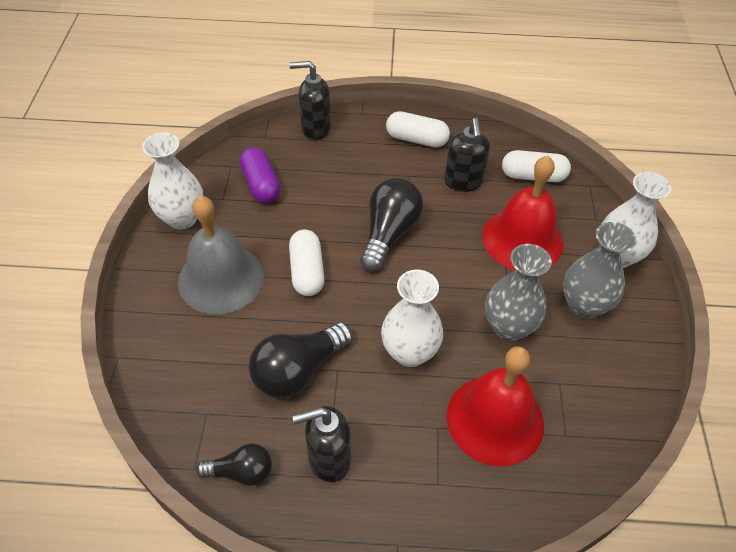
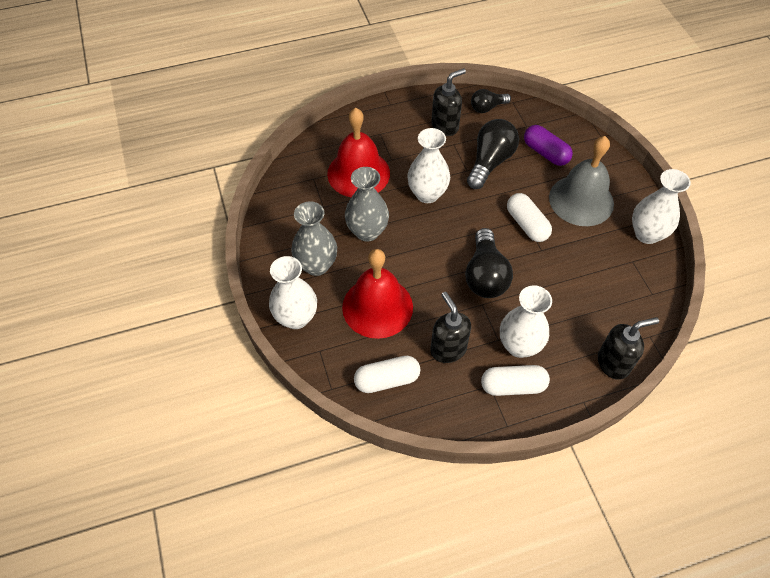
camera: 160 degrees right, 5 degrees up
(261, 185) = (613, 284): purple capsule -> purple capsule (545, 153)
(392, 165) = (519, 346): none -> white vase

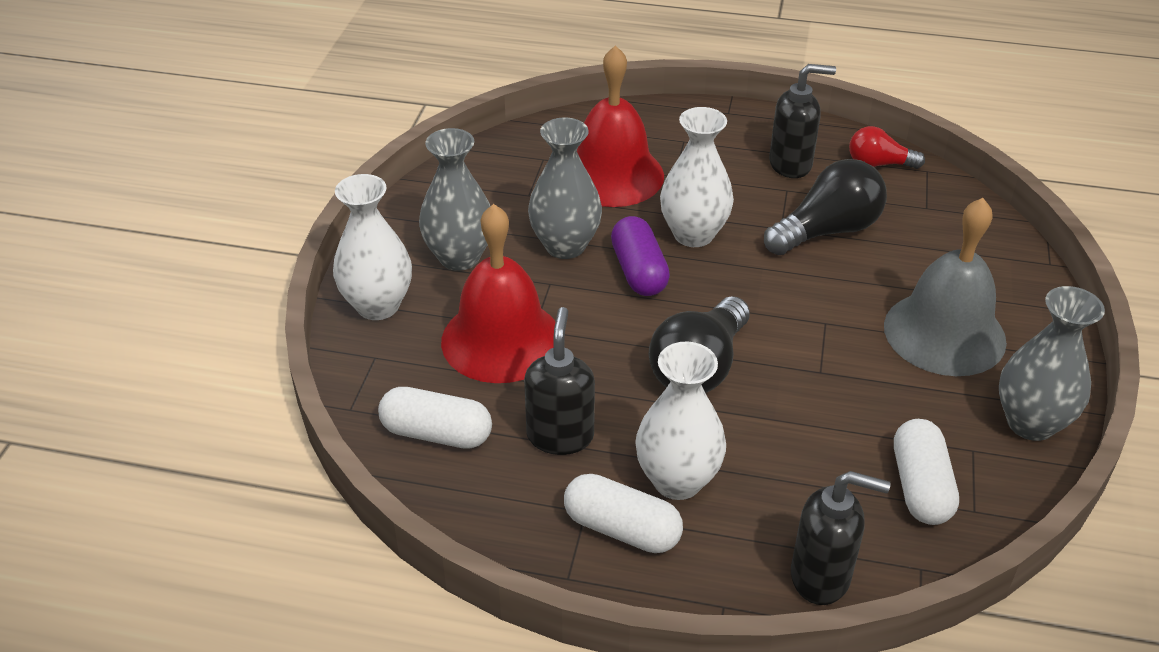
camera: 30 degrees right, 15 degrees down
(487, 107) = (878, 164): black light bulb -> red light bulb
(527, 224) = (823, 330): white capsule -> white capsule (920, 486)
(545, 153) = (931, 251): purple capsule -> purple capsule (639, 271)
(647, 234) = (1030, 423): white vase -> grey vase

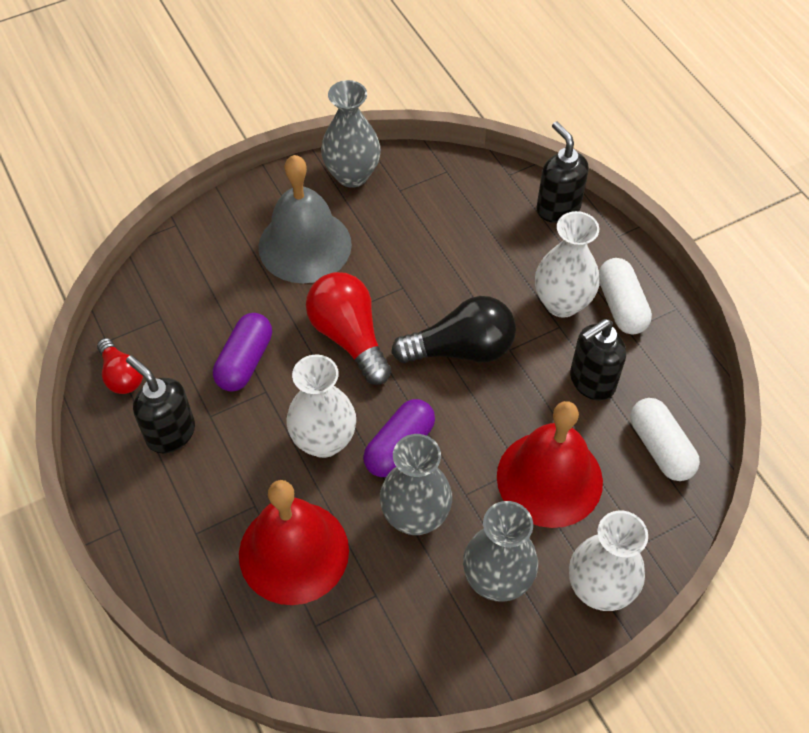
camera: 130 degrees left, 15 degrees up
(792, 303) = (349, 337): none -> red light bulb
(827, 231) = (245, 361): black light bulb -> purple capsule
(920, 486) = (452, 198): white capsule -> none

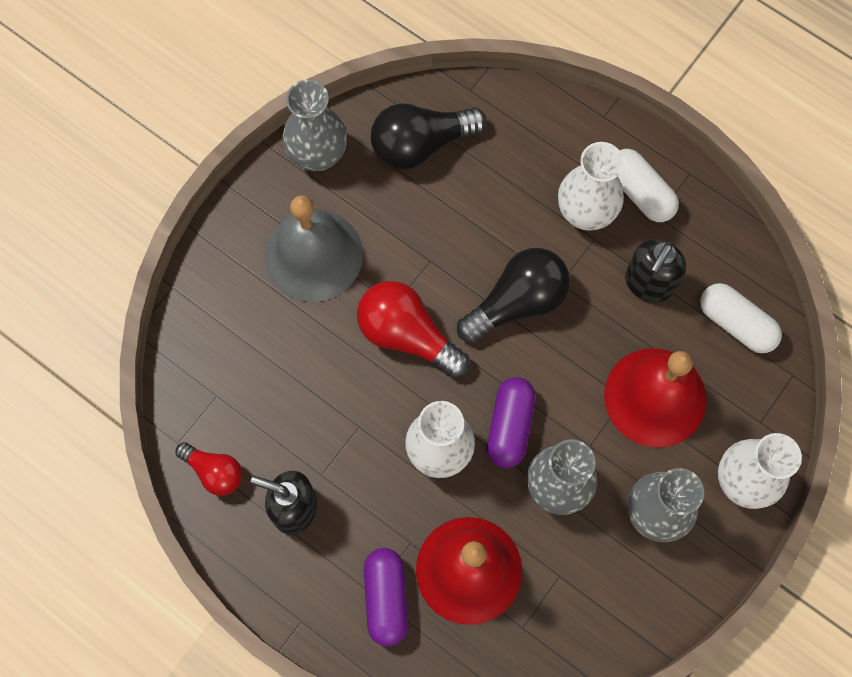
camera: 25 degrees left, 15 degrees up
(245, 361) = (323, 404): purple capsule -> purple capsule (386, 598)
(443, 198) = (421, 144): none -> black light bulb
(557, 208) = (534, 109): black soap dispenser -> none

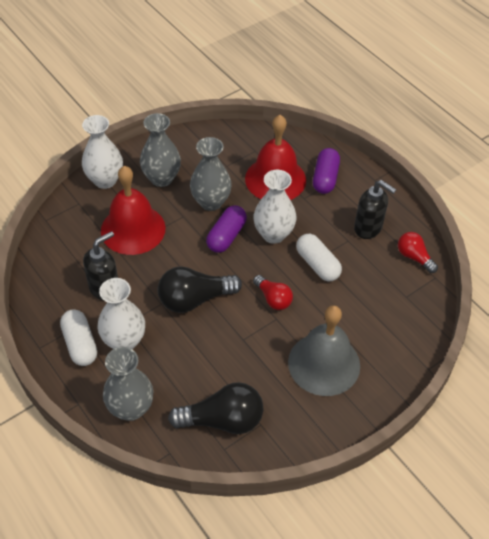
camera: 165 degrees left, 20 degrees down
(318, 155) = (303, 433): grey vase -> grey vase (131, 408)
(407, 335) = (273, 299): red light bulb -> red light bulb, size x0.60
(736, 323) = (63, 253): white capsule -> white capsule (317, 264)

